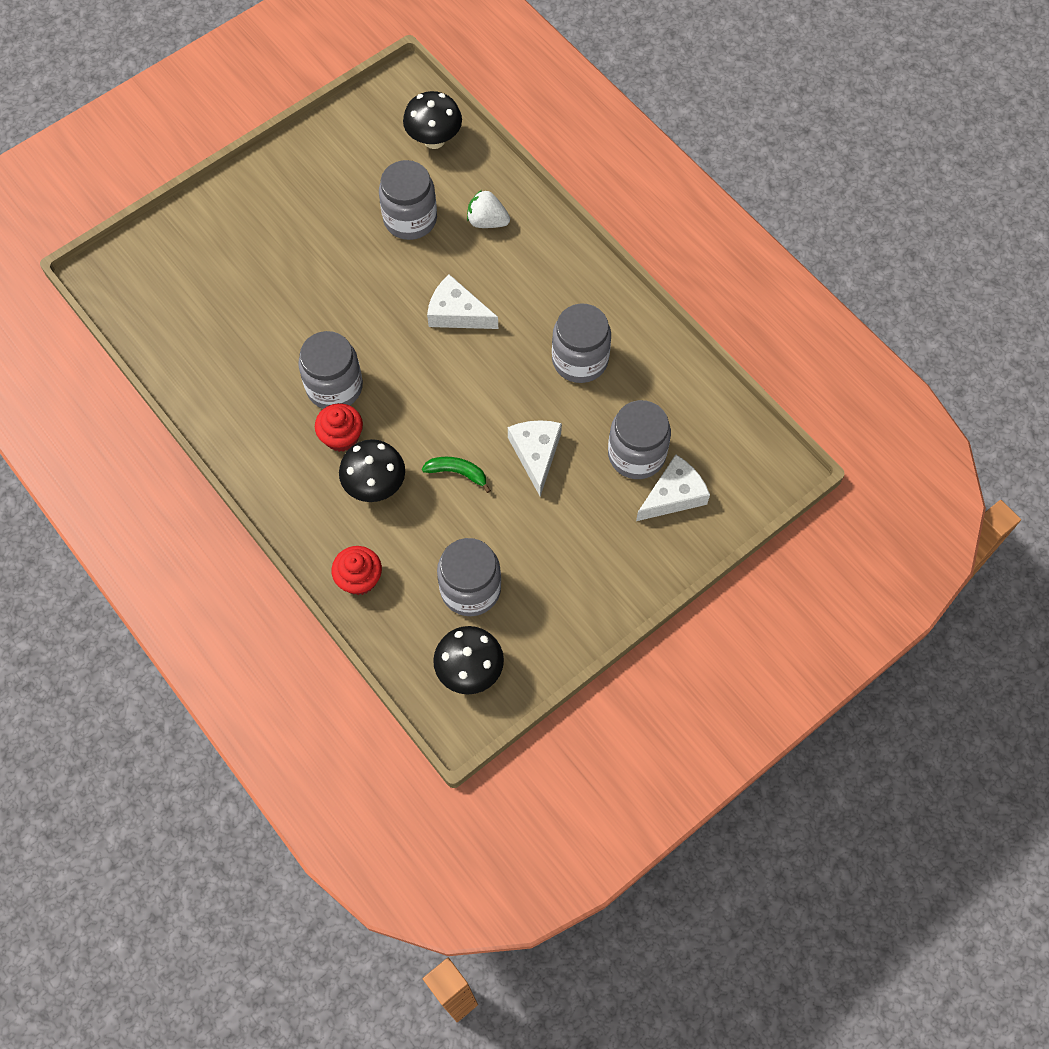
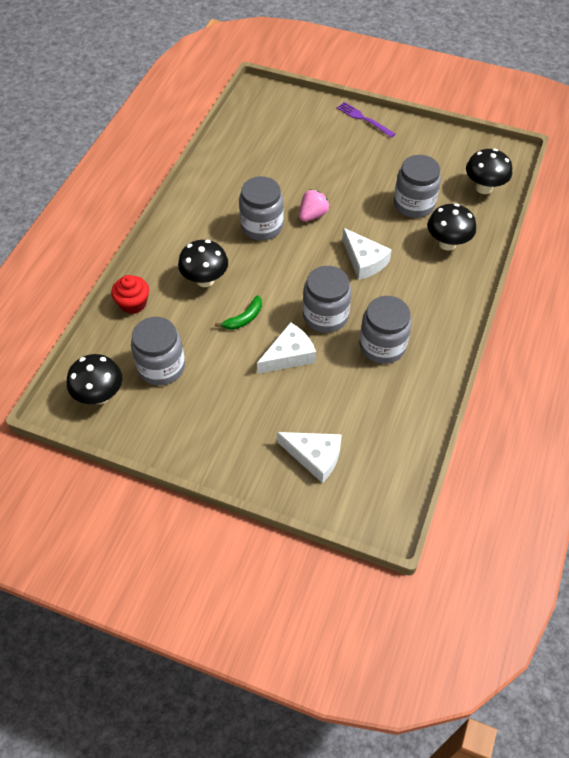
camera: 60 degrees right, 10 degrees down
(240, 190) = (364, 119): none -> purple fork
(341, 437) = (229, 246): red cupcake -> none
(354, 326) = (312, 215): none -> pink strawberry
(457, 313) = (364, 261): white cheese -> white cheese turned 150 degrees clockwise
(457, 473) = (244, 318): green banana -> green banana turned 60 degrees clockwise
(487, 221) = (447, 243): white strawberry -> black mushroom
(636, 454) = (331, 416): grey jar -> grey jar (325, 316)

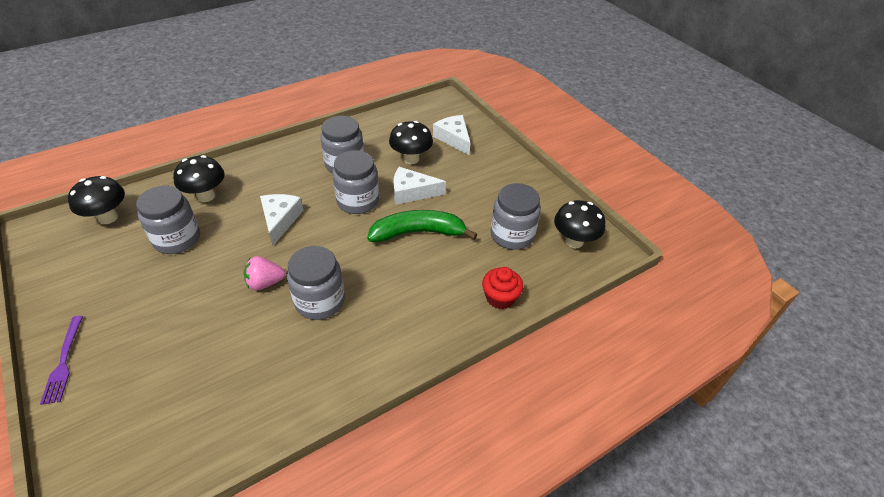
camera: 145 degrees left, 10 degrees down
(205, 280) = (420, 281): black mushroom -> black mushroom (411, 159)
(244, 318) = (418, 233): green banana -> green banana, size x1.93

